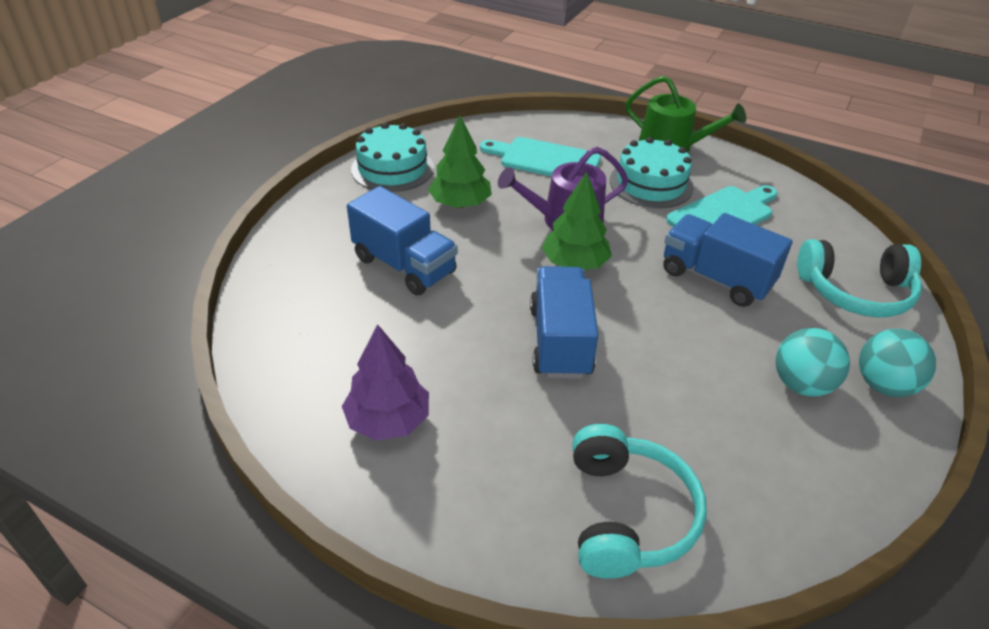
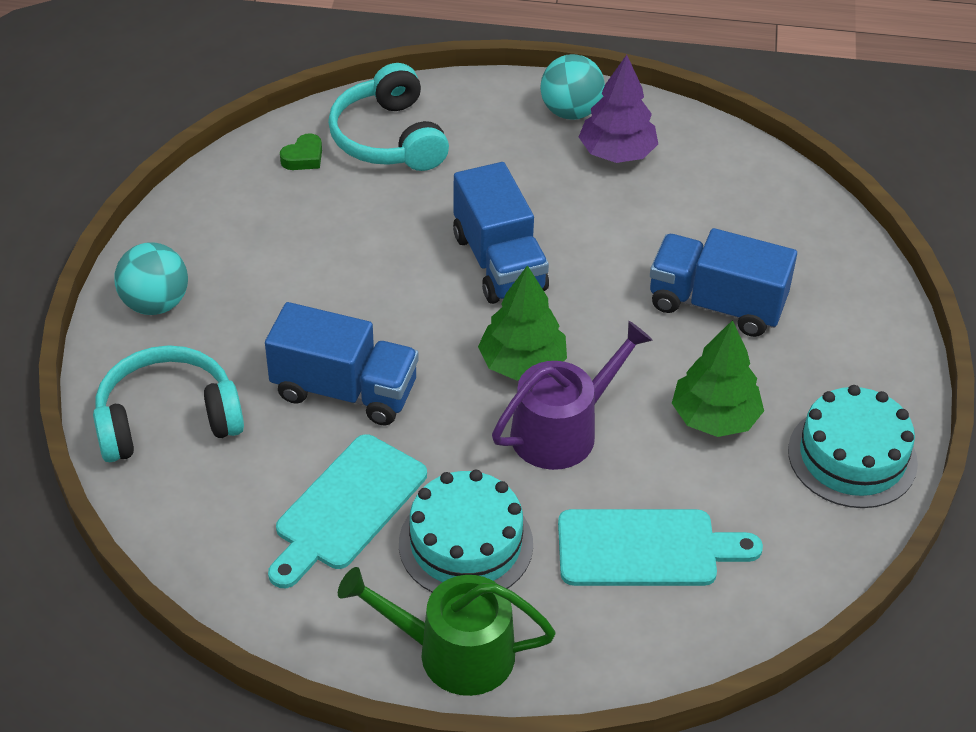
camera: 160 degrees right, 5 degrees up
(733, 516) = (303, 157): none -> green heart
(801, 384) = (242, 282): turquoise ball -> turquoise ball (570, 112)

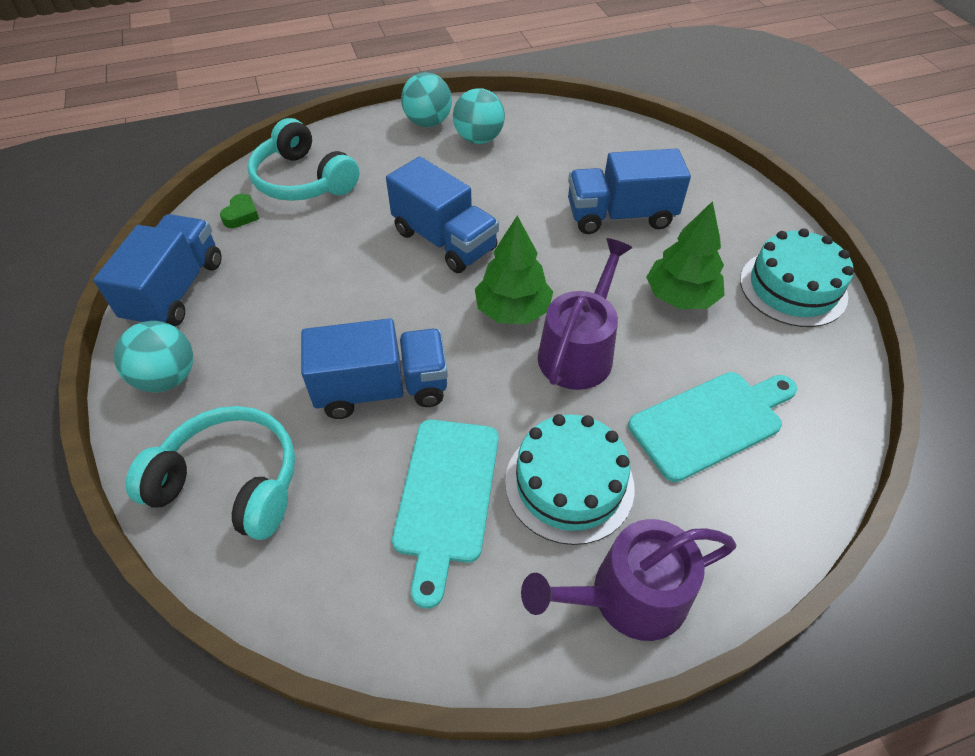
camera: 25 degrees left, 5 degrees up
(167, 419) = (231, 482): turquoise headphones -> turquoise headphones turned 60 degrees clockwise
(201, 219) = (176, 291): none -> blue truck
(454, 652) = (628, 596): green watering can -> purple watering can
(617, 153) = (479, 139): purple tree -> turquoise ball

